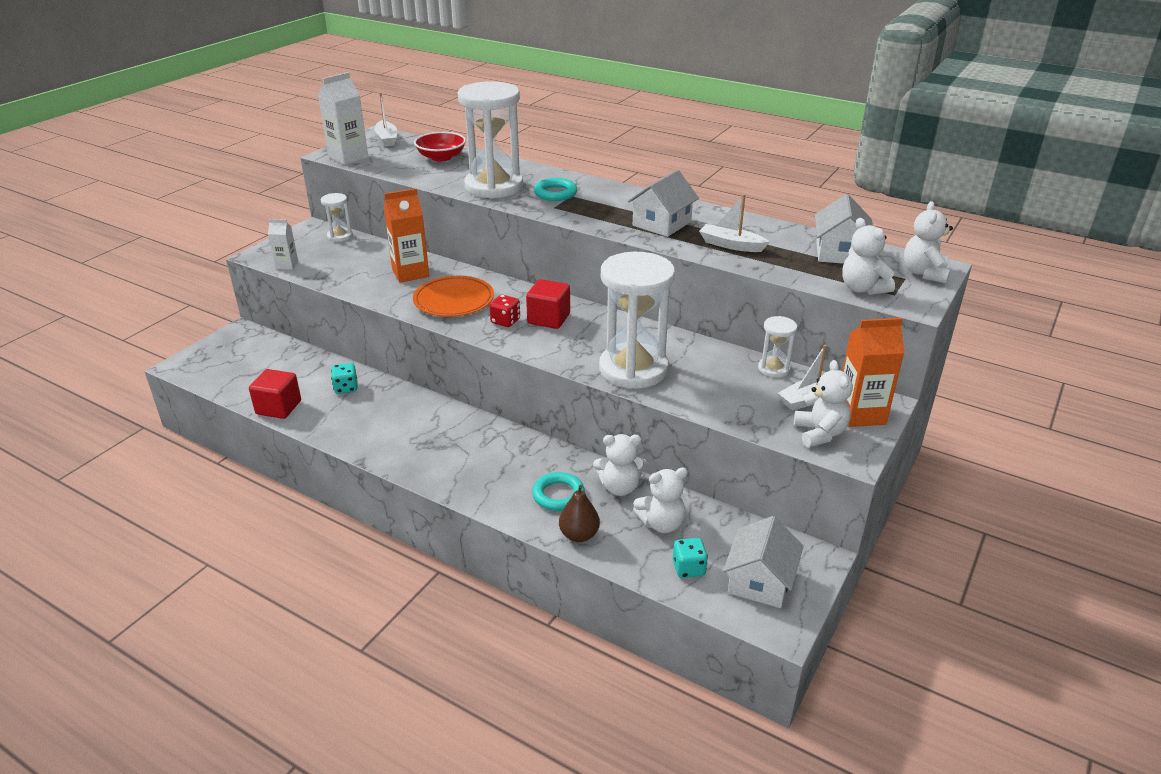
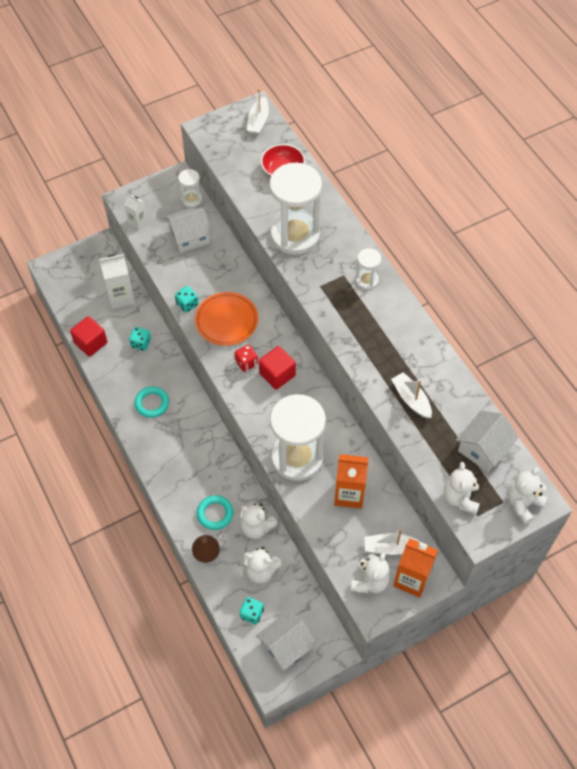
camera: 30 degrees right, 25 degrees up
(348, 157) = (214, 140): white carton -> white carton (121, 297)
(396, 302) = (187, 304): none -> turquoise dice
(410, 273) = (215, 272): orange carton -> orange carton (349, 494)
(555, 193) = (334, 266): turquoise ring -> turquoise ring (152, 403)
(661, 224) = (382, 346): white house -> white house (189, 237)
(774, 369) = (391, 506): white hourglass -> white hourglass (367, 280)

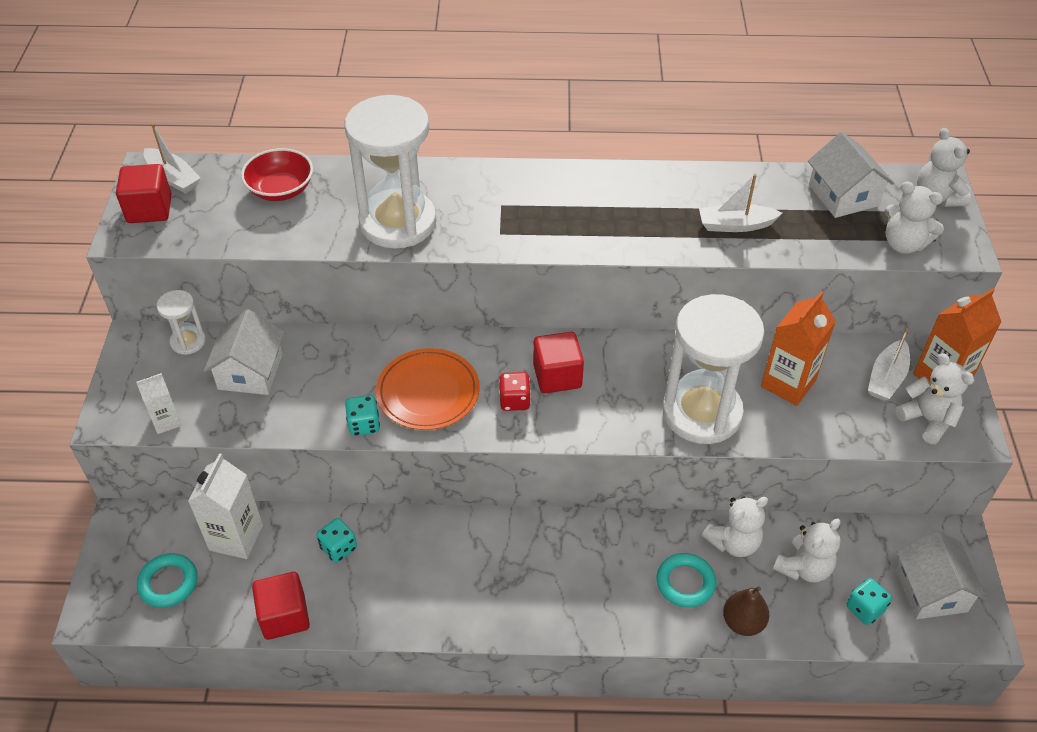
camera: 60 degrees left, 10 degrees down
(152, 403) = (453, 580): turquoise ring -> turquoise ring (168, 583)
(229, 126) = (149, 209): none -> red cube
(367, 280) = (527, 188): white hourglass -> none

